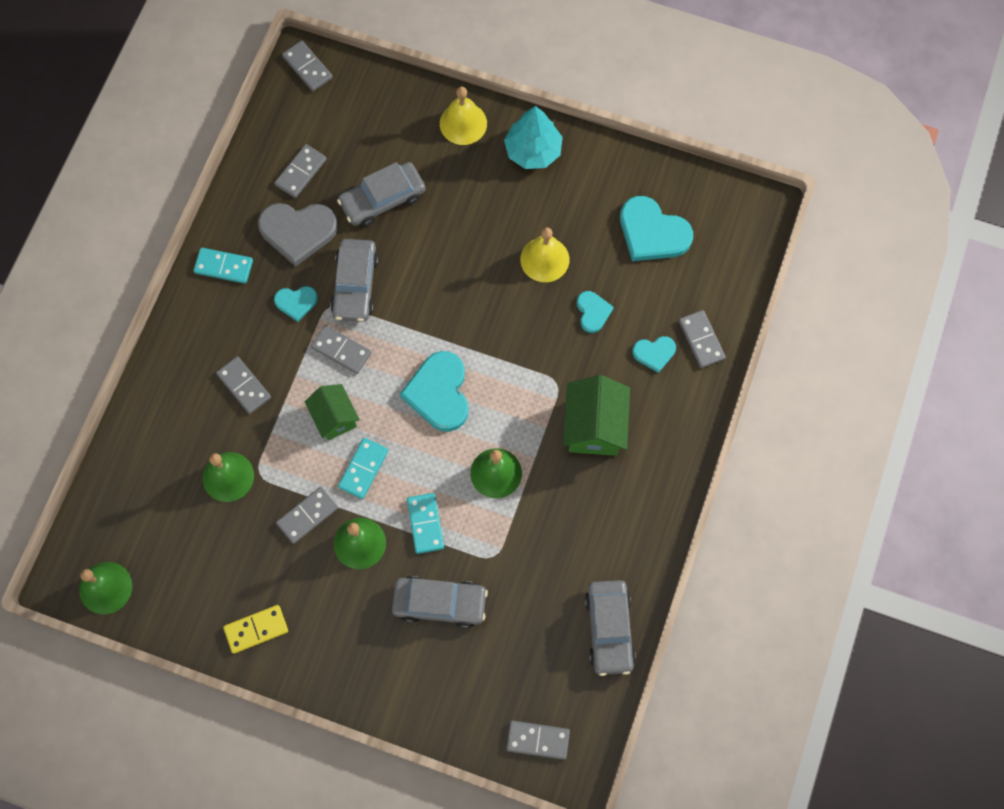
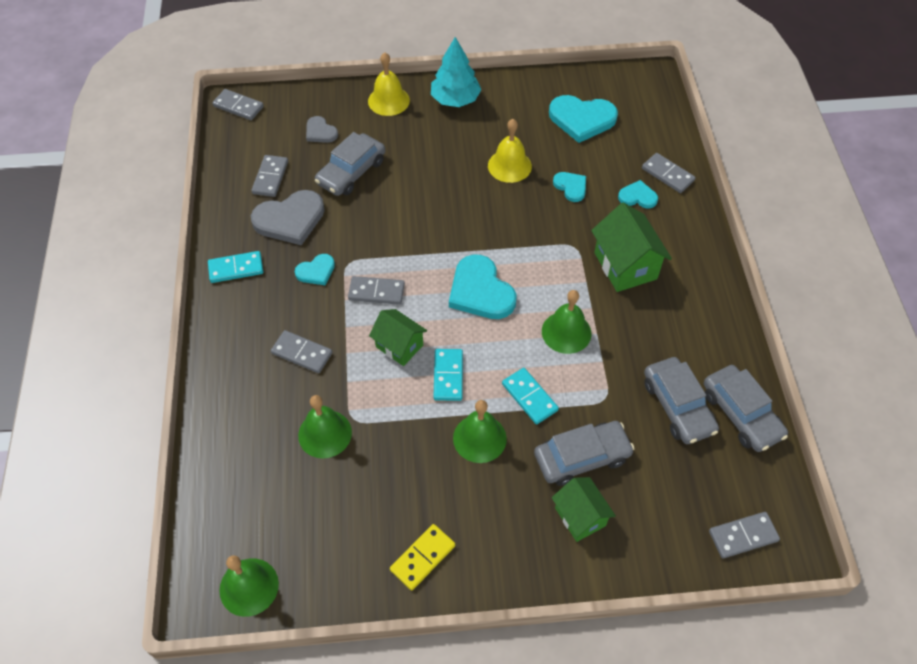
camera: 25 degrees left, 15 degrees down
(307, 516) = (418, 436): grey domino -> none
(355, 285) = (361, 240): grey car -> grey car (677, 406)
(375, 135) = (320, 132): none -> grey heart
(407, 656) = (580, 517): none -> green house
(654, 353) = (637, 197): turquoise heart -> turquoise heart turned 135 degrees counterclockwise

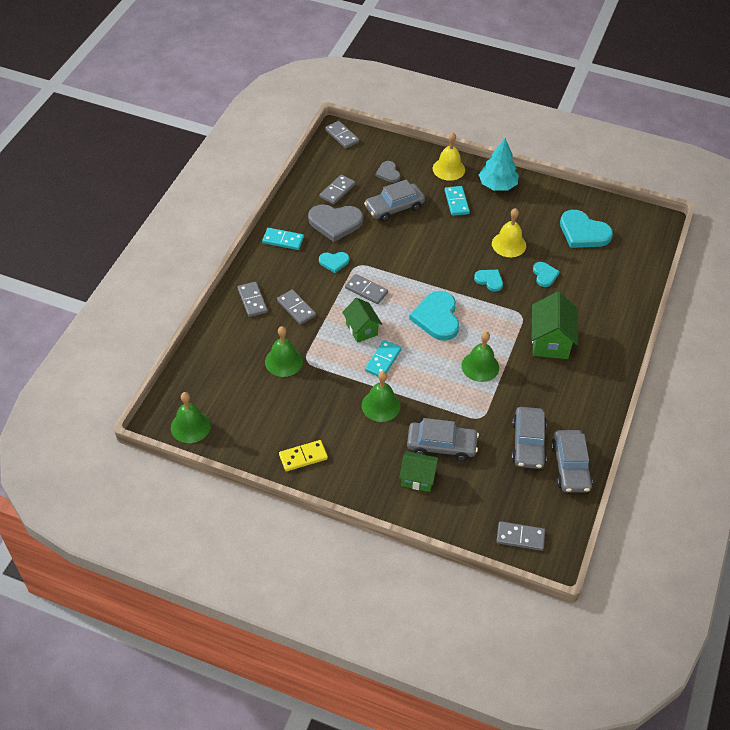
camera: 25 degrees right, 5 degrees down
(529, 397) = (429, 395): turquoise domino -> turquoise domino (456, 202)
(580, 517) = (418, 478): green house -> green house turned 75 degrees counterclockwise
(637, 197) = (590, 300): turquoise heart -> turquoise heart (489, 280)
(667, 175) = (623, 294): grey domino -> grey domino (252, 300)

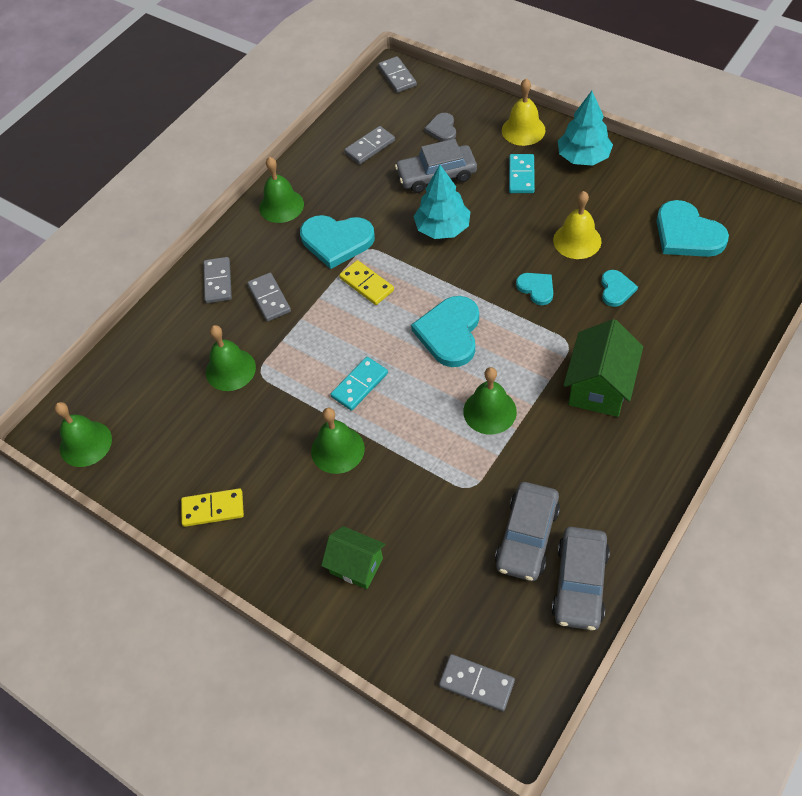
camera: 20 degrees right, 5 degrees up
(283, 240) = (281, 206): turquoise domino -> green bell
(334, 262) = (336, 241): turquoise heart -> turquoise heart, size x1.85
(335, 223) = (354, 189): grey heart -> none
(361, 329) = (344, 338): green house -> none
(366, 290) = (367, 284): grey domino -> yellow domino
(410, 245) = (442, 228): none -> turquoise tree
(441, 445) = (403, 521): grey car -> none

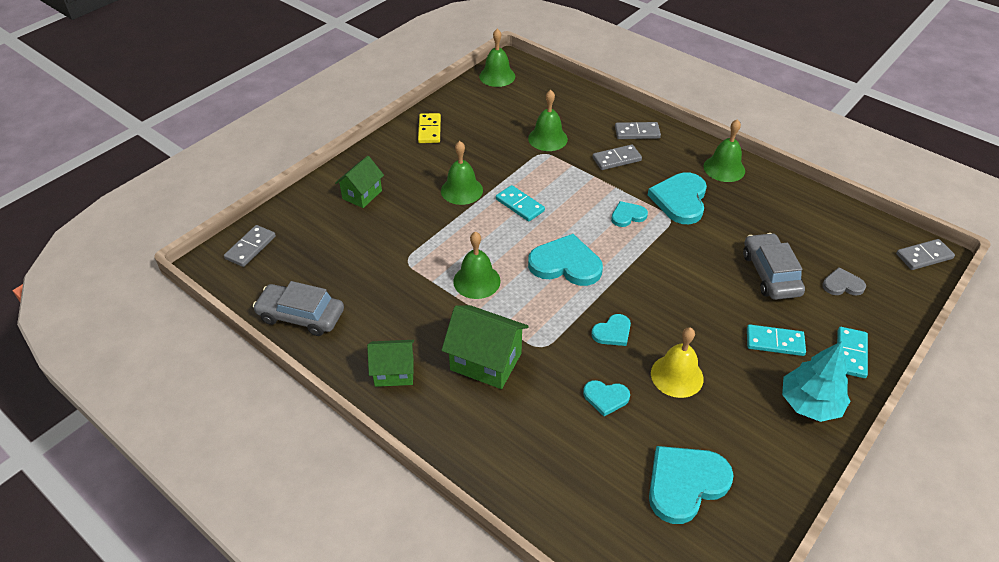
camera: 90 degrees right, 10 degrees down
(367, 284) = (627, 215): yellow domino -> turquoise heart
(370, 147) = (807, 228): grey domino -> none
(442, 228) = (695, 271): turquoise tree -> none
(523, 130) = (850, 354): yellow bell -> turquoise domino
(527, 536) = (352, 289): grey car -> none
(635, 467) = (394, 372): none -> green house

